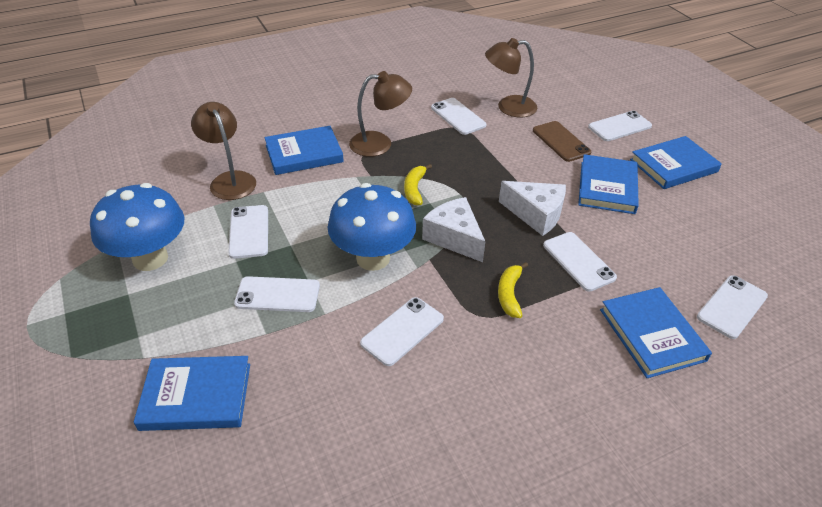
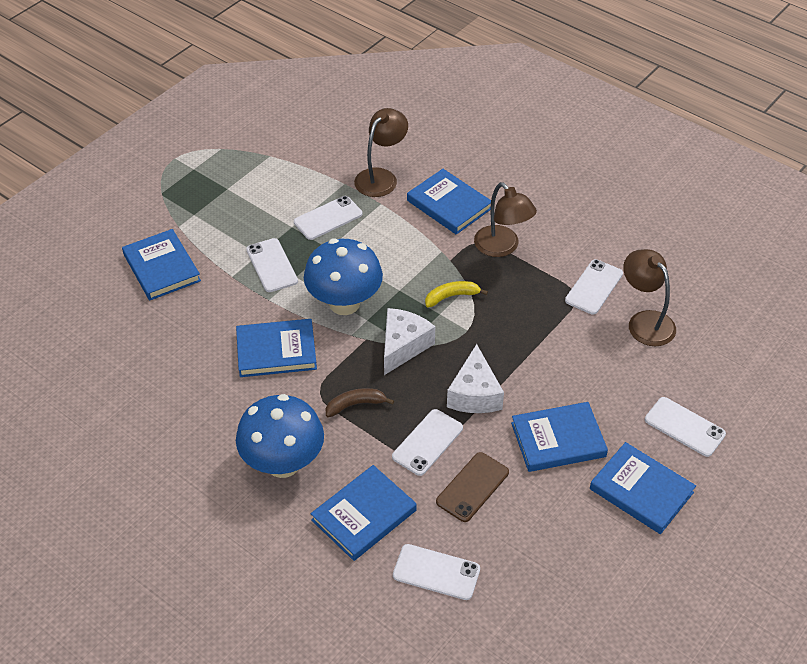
camera: 65 degrees right, 5 degrees up
(150, 258) = (266, 181): blue mushroom -> blue mushroom (283, 463)
(402, 331) = (276, 351): white phone -> blue book
(509, 294) = (355, 405): yellow banana -> brown banana
(561, 141) = (613, 382): brown phone -> brown phone (472, 487)

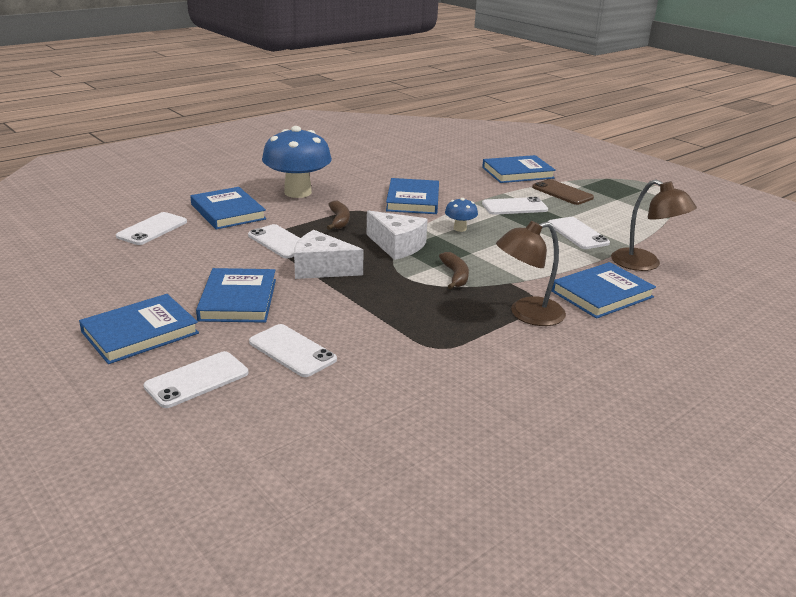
camera: 100 degrees right, 20 degrees down
(344, 303) = (460, 228): blue mushroom -> blue mushroom, size x0.45
(452, 296) = (455, 276): yellow banana -> brown banana
(472, 487) = (218, 253): brown phone -> brown phone (562, 192)
(594, 287) = (448, 363): white phone -> white phone (292, 351)
(645, 321) = (376, 389): brown lamp -> none

